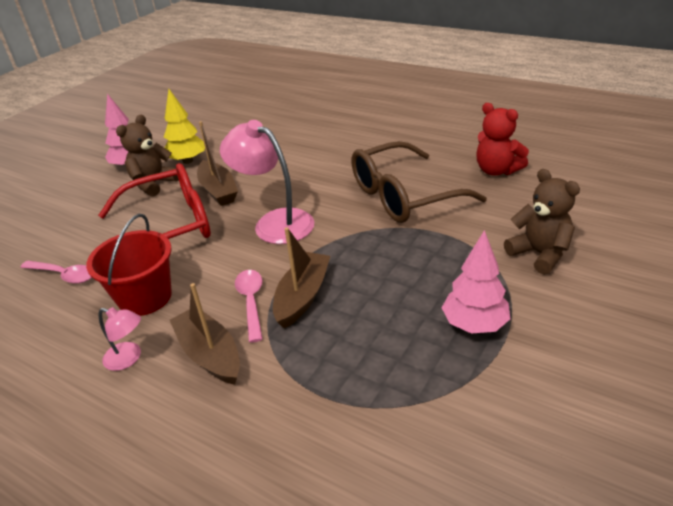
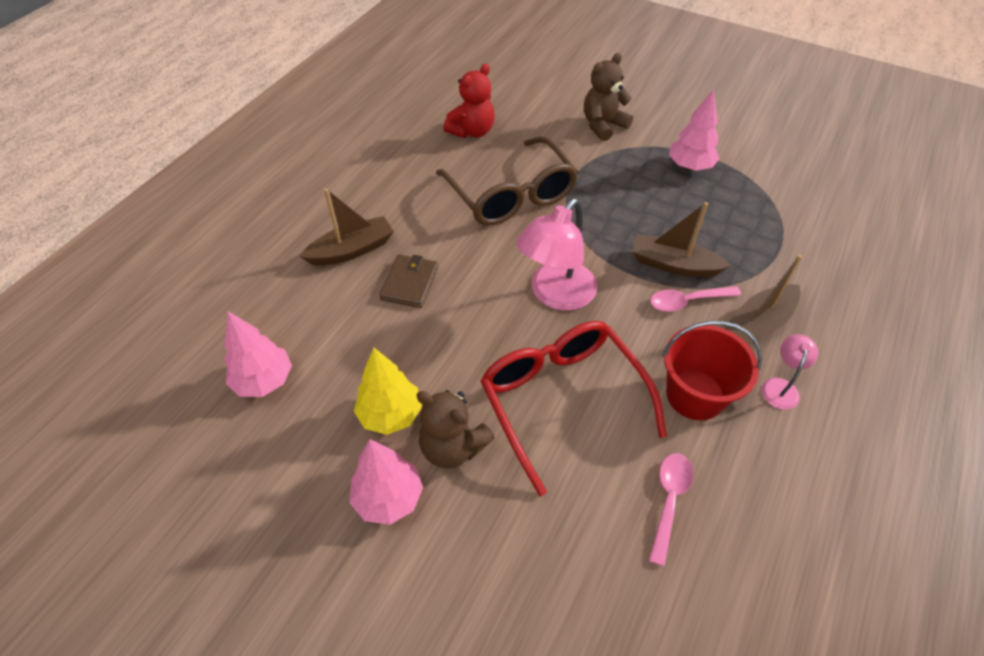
camera: 95 degrees left, 15 degrees up
(218, 190) = (481, 360): brown boat -> brown boat (352, 250)
(228, 120) = (264, 381): none -> pink tree
(299, 157) = (410, 283): none -> brown wallet

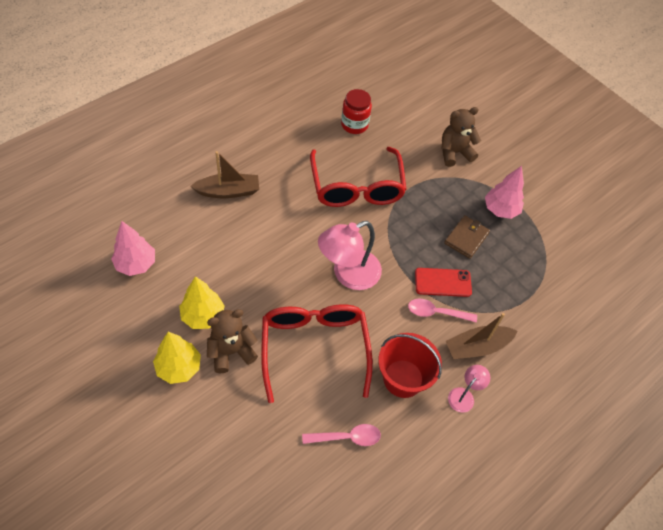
camera: 15 degrees right, 5 degrees up
(388, 498) = (179, 367): pink tree -> yellow tree
(410, 283) = (255, 230): brown wallet -> brown wallet (466, 238)
(452, 447) = (231, 351): brown teddy bear -> brown teddy bear turned 105 degrees clockwise
(472, 131) = (354, 125): red teddy bear -> red jar
(511, 194) = (356, 186): brown glasses -> red glasses
(669, 500) = (347, 437): pink spoon -> pink spoon turned 45 degrees clockwise
(674, 265) = (443, 282): brown boat -> red phone

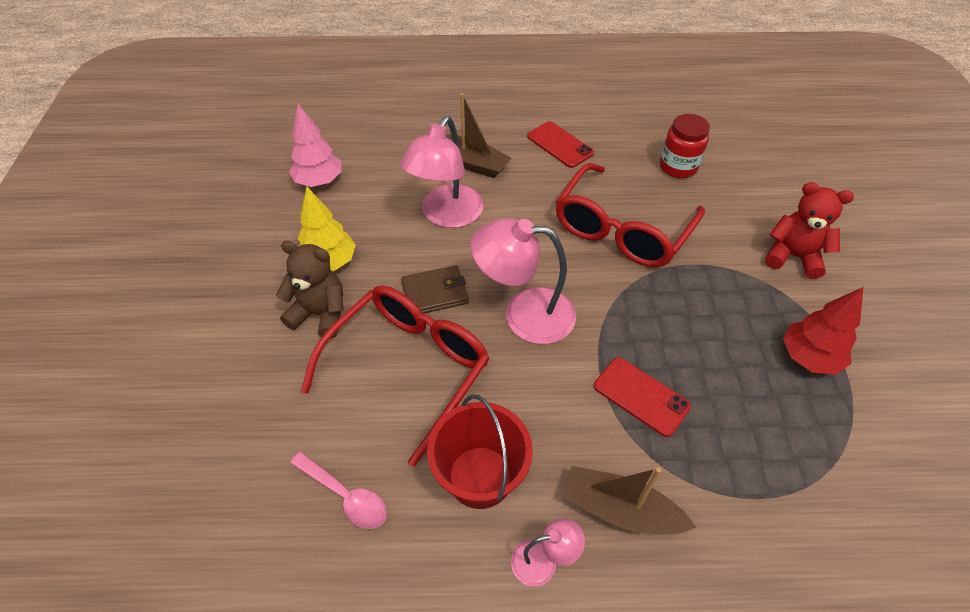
camera: 45 degrees right, 5 degrees down
(179, 367) = (257, 296): yellow tree -> none
(246, 238) = (446, 215): none -> pink lamp
(272, 146) = (560, 145): none -> red phone
(436, 312) = (598, 427): pink spoon -> none
(454, 153) = (793, 256): brown teddy bear -> red teddy bear
(466, 238) = (724, 363): brown wallet -> brown wallet (435, 293)
(500, 210) = (808, 357): pink tree -> red tree

